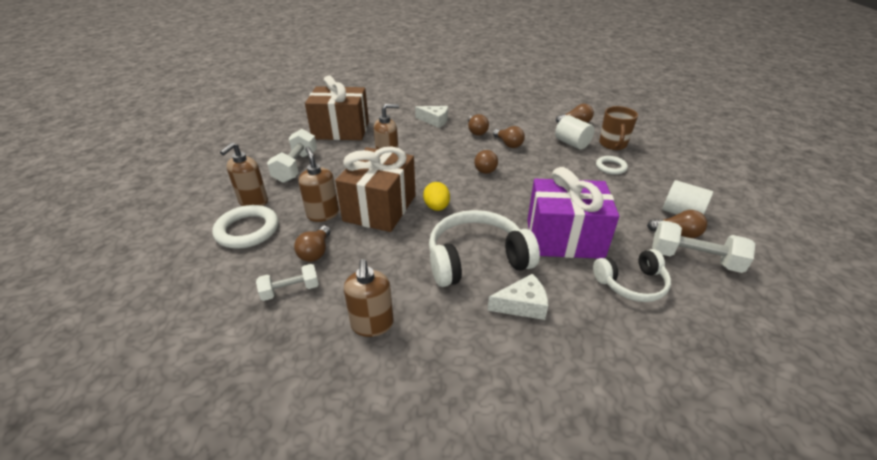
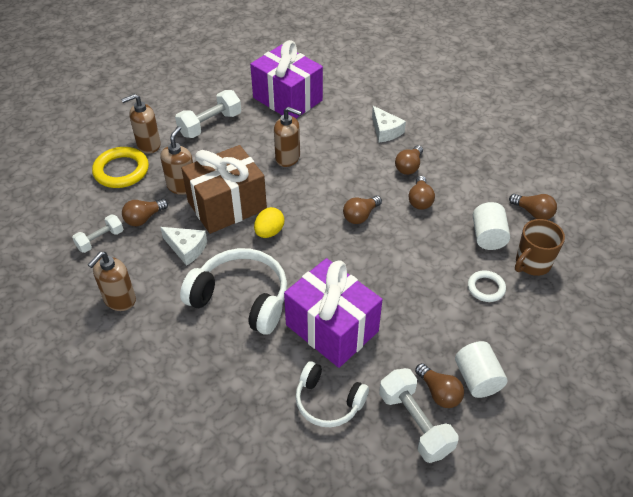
camera: 40 degrees right, 10 degrees up
(247, 230) = (121, 170): white ring -> yellow ring
(290, 290) = (100, 240): white dumbbell -> white dumbbell turned 60 degrees counterclockwise
(341, 130) = (287, 99): brown gift -> purple gift
(522, 305) = (226, 356): white cheese -> white cheese (186, 248)

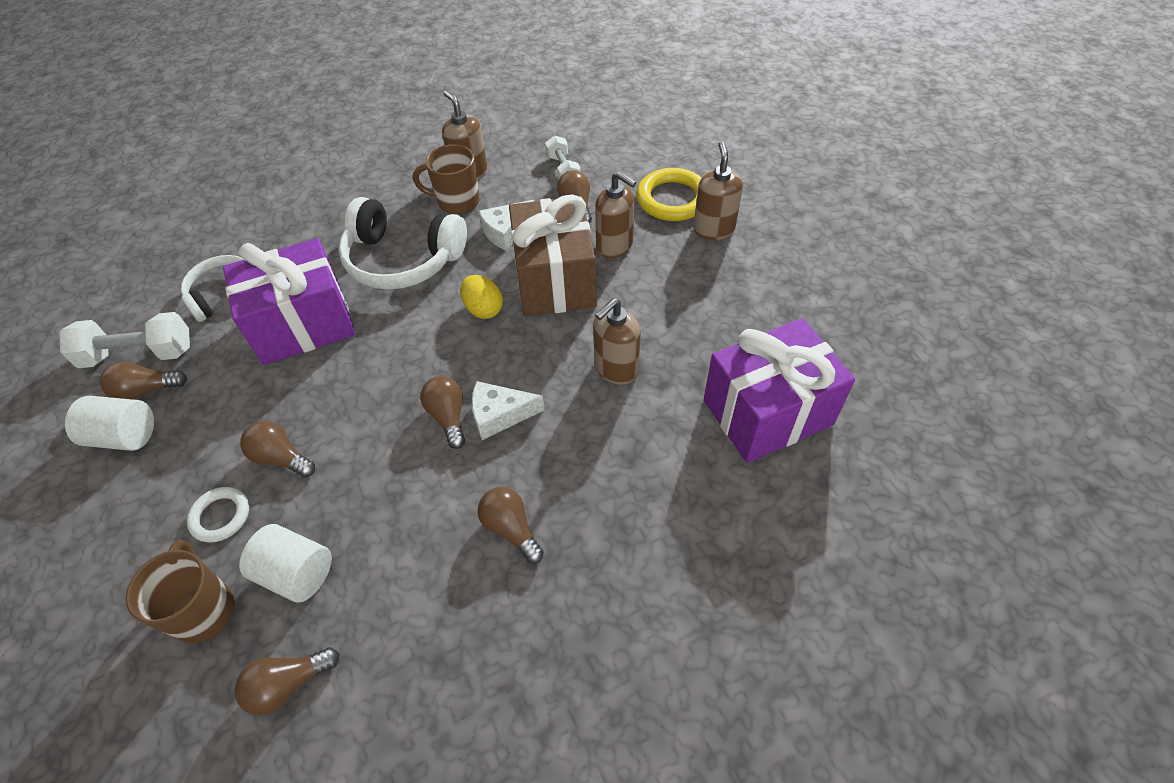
camera: 115 degrees right, 5 degrees up
(161, 292) = (457, 202): none -> brown mug
(210, 125) = (734, 299): white dumbbell -> none
(241, 298) = (402, 260): white headphones -> white headphones turned 60 degrees clockwise
(385, 131) = (619, 532): white cheese -> white cheese (500, 415)
(420, 200) = (429, 510): brown light bulb -> brown light bulb (281, 458)

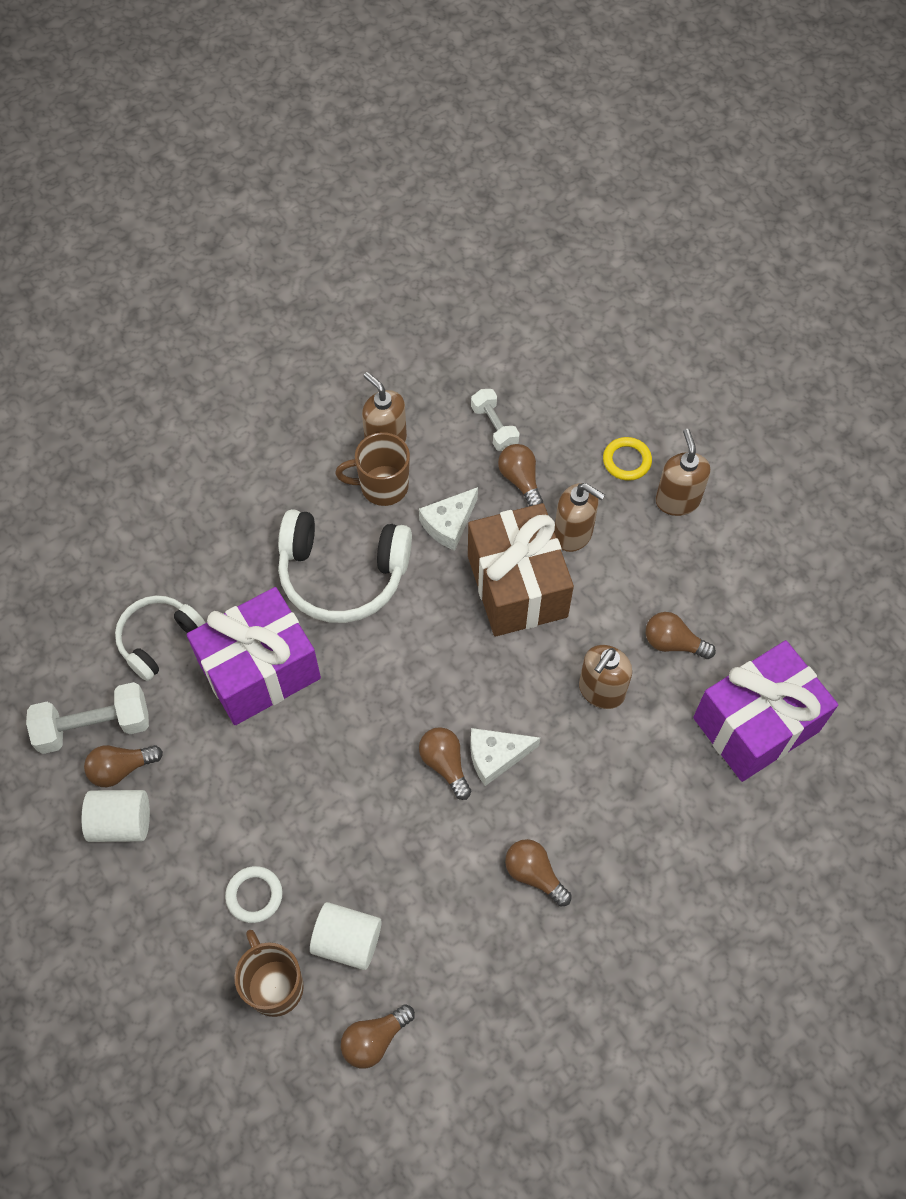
camera: 10 degrees left, 10 degrees up
(281, 458) = (291, 828): brown light bulb -> brown light bulb (673, 643)
(483, 309) = (449, 631): yellow egg -> none
(672, 199) = (626, 461): yellow ring -> yellow ring, size x0.59

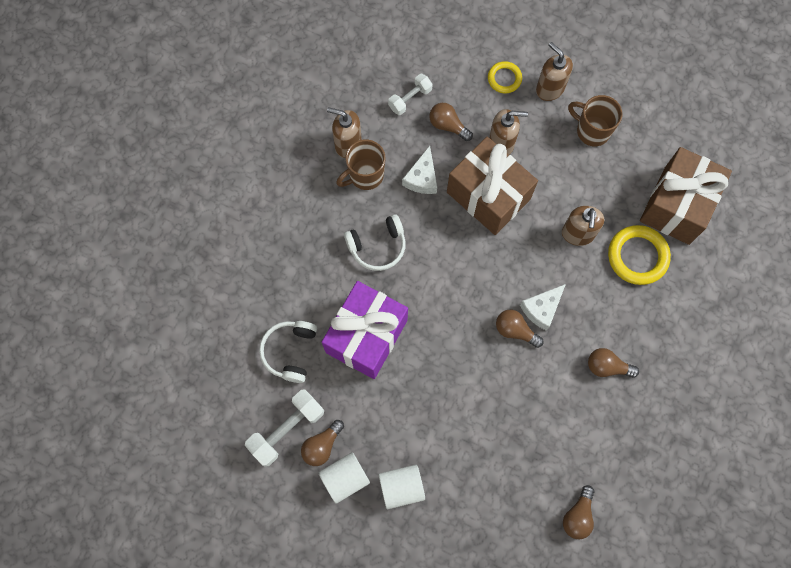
camera: 30 degrees left, 10 degrees up
(254, 895) = (454, 474): white ring -> none
(274, 985) = (501, 520): brown mug -> brown mug (592, 131)
(342, 575) = (377, 246): white headphones -> white headphones, size x0.63
(347, 941) = (526, 468): white cylinder -> white cylinder (401, 487)
(494, 427) = (410, 99): white dumbbell -> white dumbbell turned 75 degrees counterclockwise
(662, 759) = (637, 256): none -> yellow ring
(673, 643) = (601, 181): brown light bulb -> none
(756, 724) = (676, 205): purple gift -> brown gift

